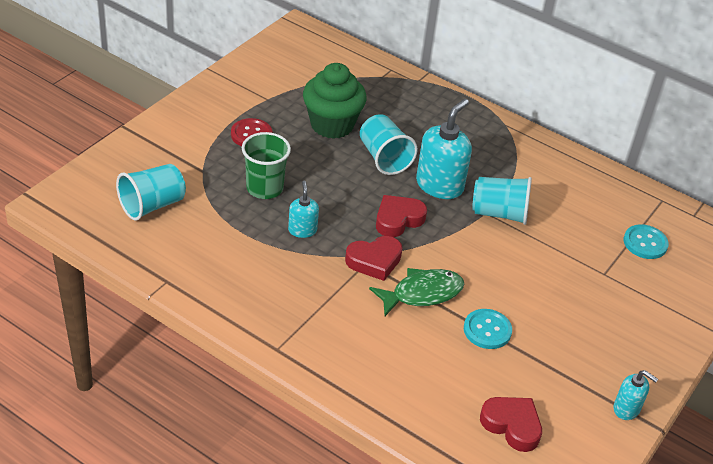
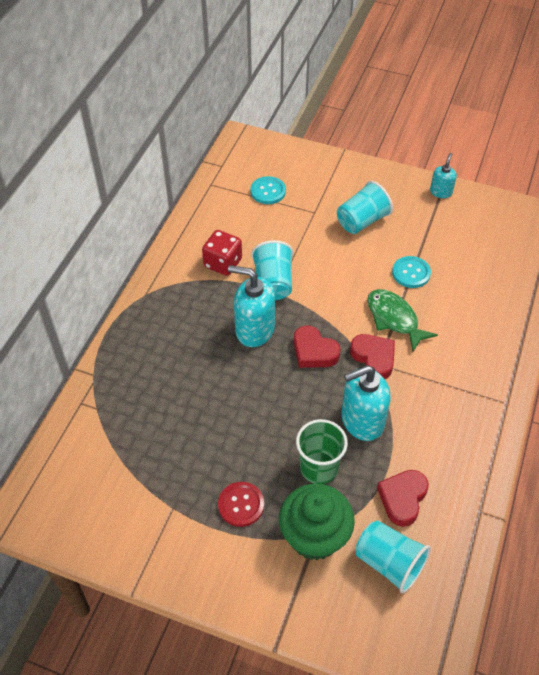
camera: 100 degrees left, 10 degrees up
(302, 230) = (362, 421): turquoise soap dispenser -> turquoise soap dispenser, size x1.84
(332, 125) = (197, 434): green cupcake -> green cupcake (314, 536)
(384, 158) = (232, 379): turquoise cup -> turquoise cup (362, 221)
(512, 425) = (491, 248): red heart -> red heart (402, 499)
(536, 183) = (223, 263): none -> red dice

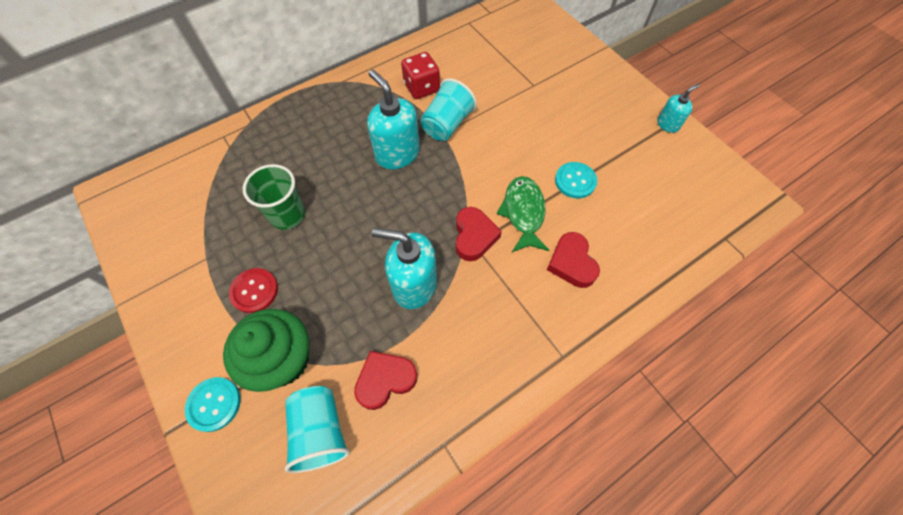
camera: 35 degrees right, 10 degrees up
(268, 191) = (509, 49): turquoise button -> turquoise button (214, 404)
(314, 351) = (428, 200): red heart -> red heart (571, 263)
(319, 468) = (341, 302): green cup -> green cup (287, 215)
(362, 221) = (569, 113): turquoise cup -> none

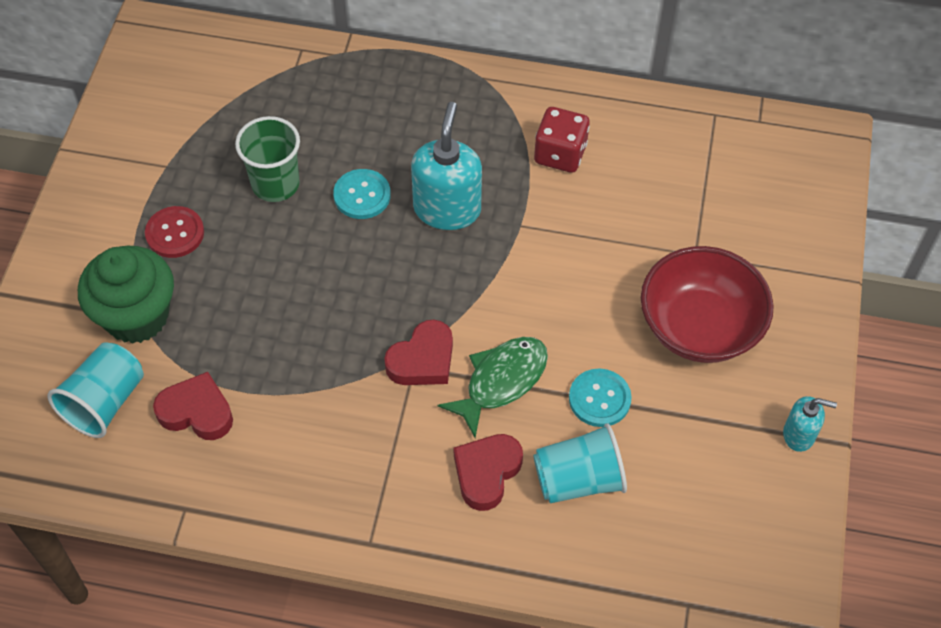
camera: 45 degrees right, 5 degrees down
(214, 404) = (51, 303): turquoise button -> turquoise button (362, 195)
(414, 285) = (313, 353): turquoise soap dispenser -> none
(447, 124) = (537, 219): turquoise cup -> turquoise cup (578, 479)
(574, 113) = (699, 327): none -> red bowl

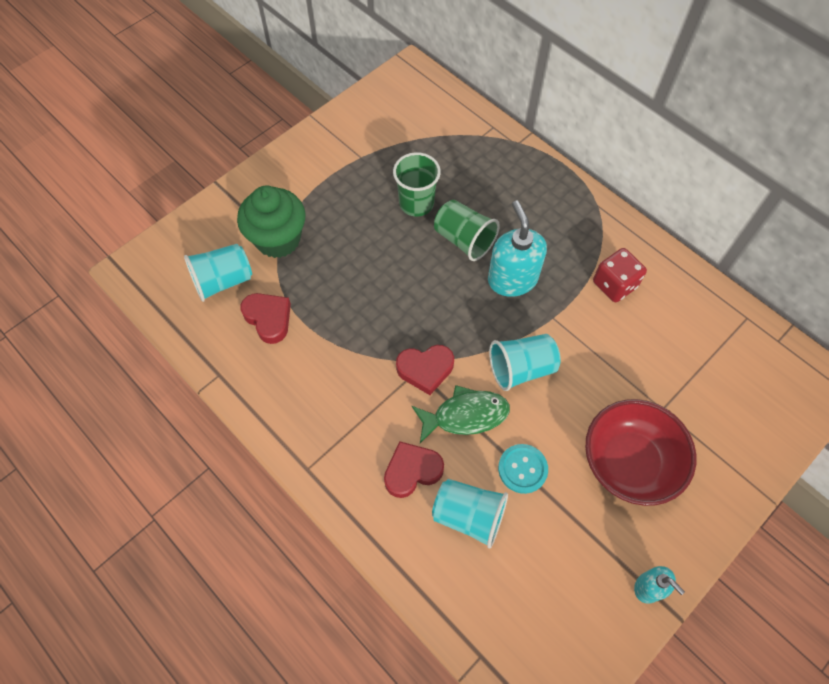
camera: 35 degrees right, 5 degrees up
(175, 233) = (336, 201): red button -> none
(362, 195) = (464, 240): turquoise button -> green cup
(447, 209) = (512, 279): turquoise soap dispenser -> turquoise soap dispenser turned 60 degrees counterclockwise
(525, 298) = (521, 368): none -> turquoise cup

